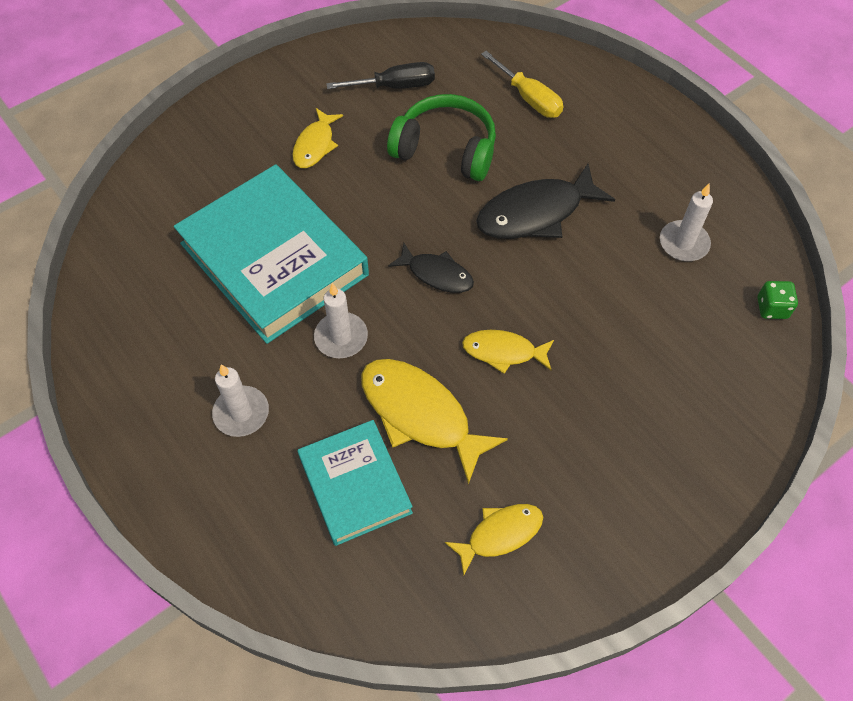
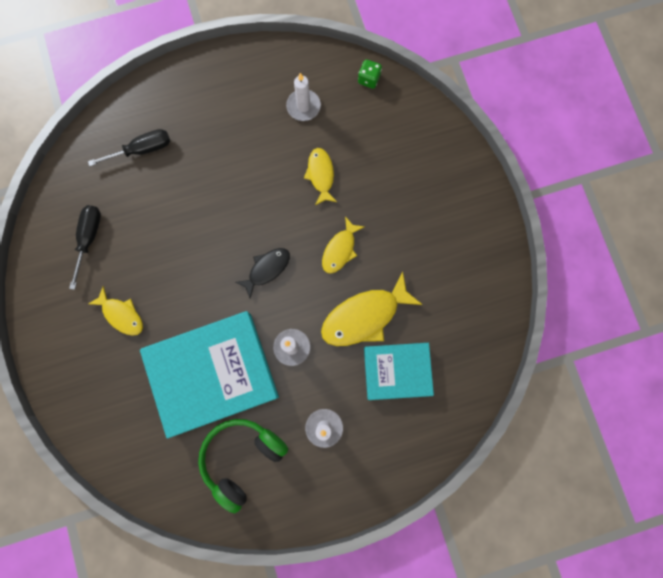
camera: 70 degrees left, 20 degrees up
(446, 149) = (164, 224): green headphones -> green headphones (242, 458)
(500, 534) = (455, 298): yellow fish -> yellow fish (321, 175)
(528, 98) = (142, 150): yellow screwdriver -> black screwdriver
(535, 213) = (243, 187): black fish -> none

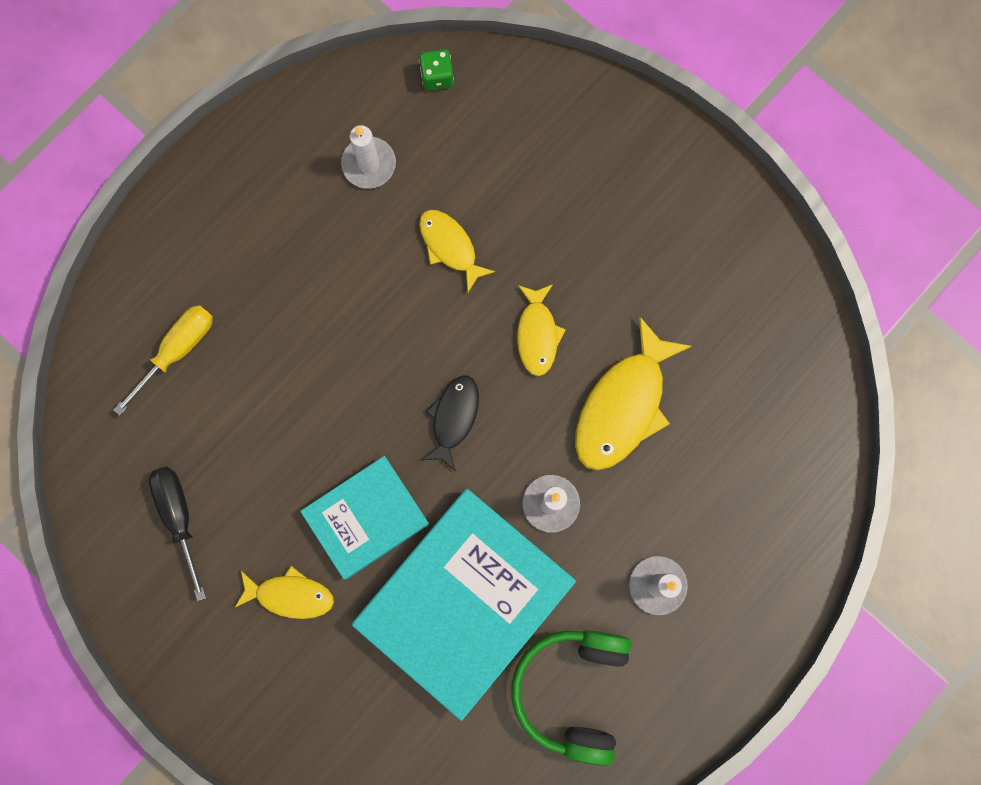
camera: 30 degrees left, 0 degrees up
(142, 150) = (177, 351): black screwdriver -> yellow screwdriver
(397, 371) = (709, 454): turquoise book -> turquoise book (366, 518)

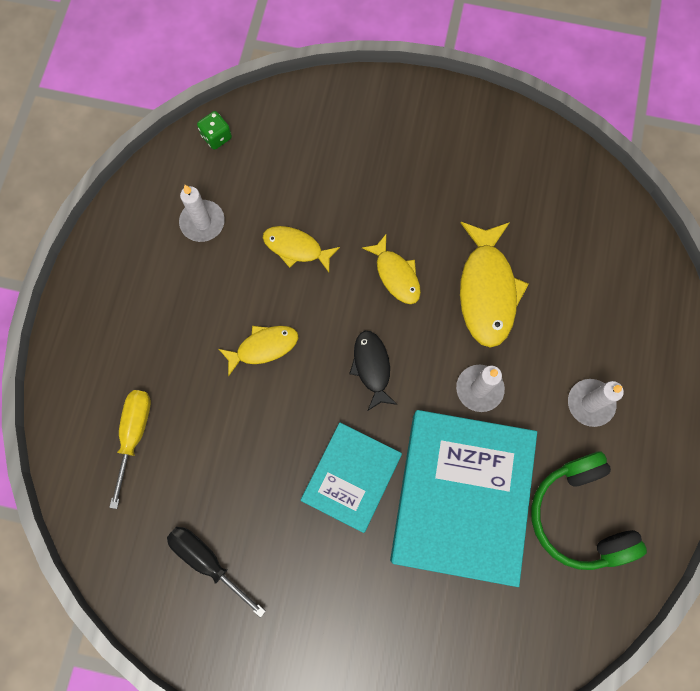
camera: 30 degrees left, 5 degrees down
(290, 595) = (328, 570): yellow fish -> yellow fish (263, 347)

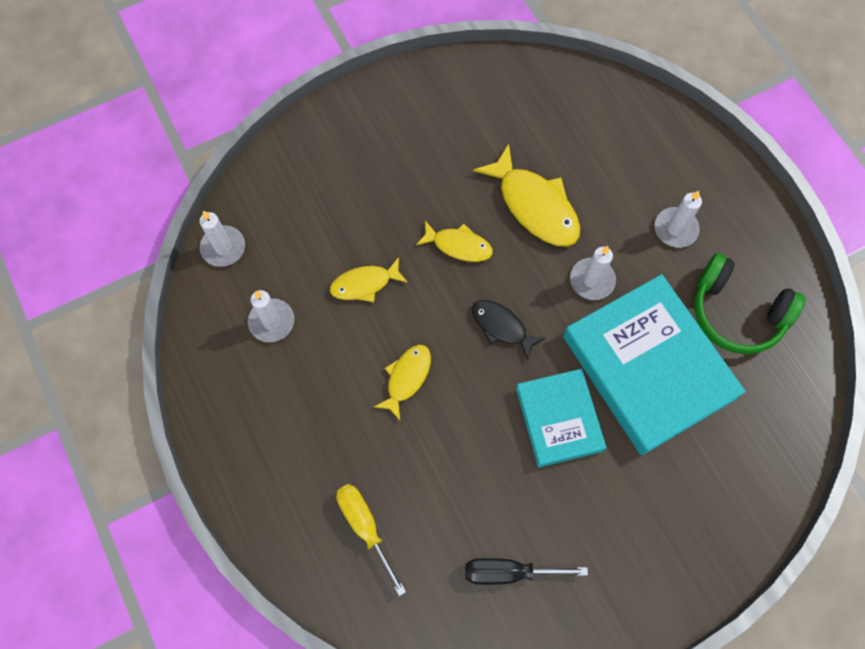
camera: 40 degrees left, 5 degrees down
(216, 137) = (223, 247): green dice -> white candle

